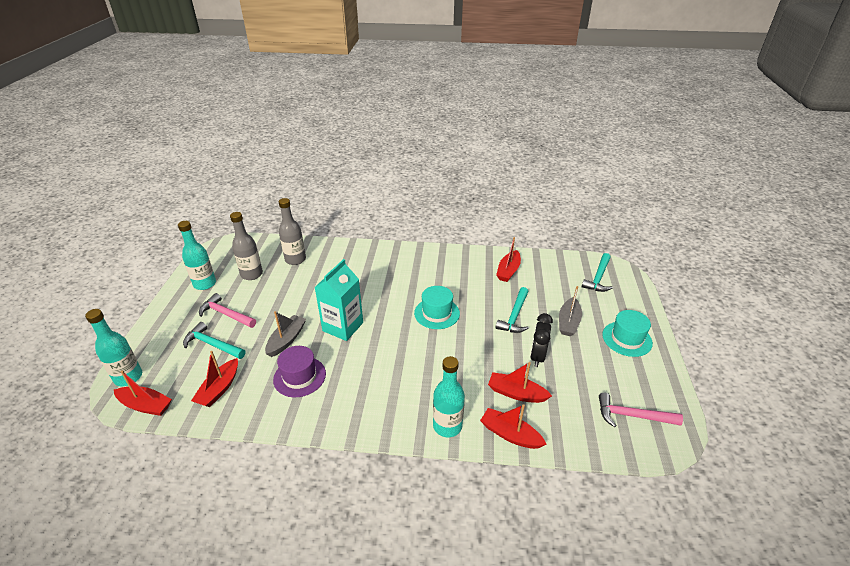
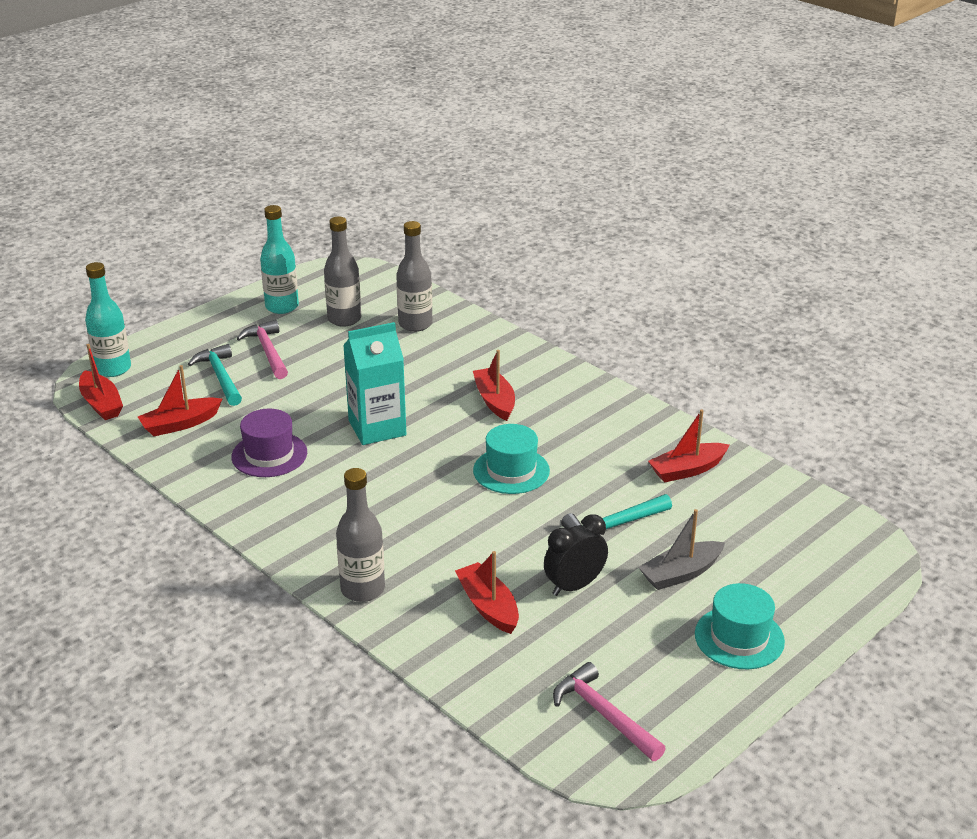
camera: 40 degrees right, 5 degrees down
(286, 340) = (299, 410): grey boat -> none
(447, 426) = (362, 589): turquoise bottle -> grey bottle
(510, 434) = (421, 639): red boat -> red boat (494, 401)
(598, 278) = (821, 546): turquoise hammer -> none

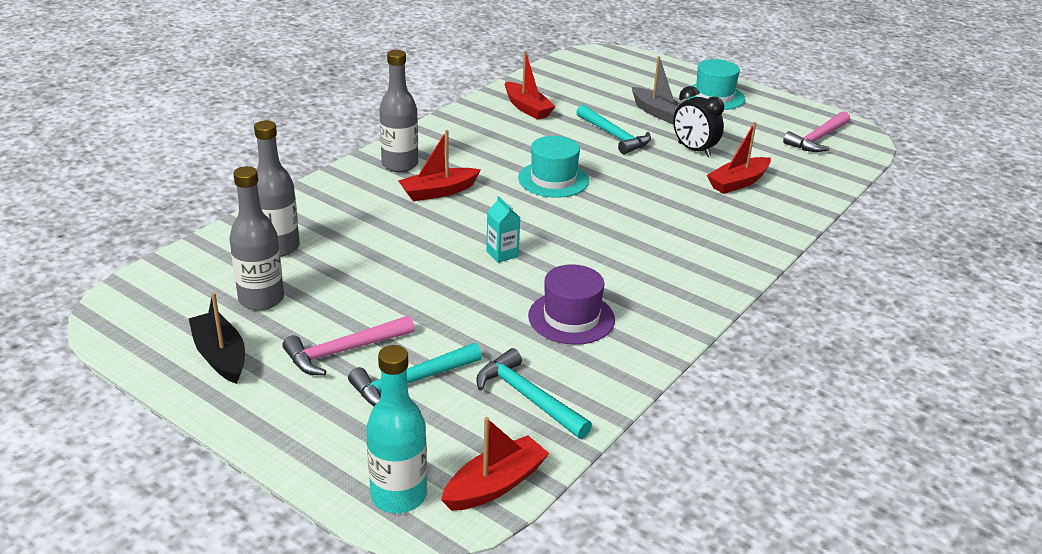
camera: 100 degrees left, 0 degrees up
(180, 424) = (528, 397): red boat -> turquoise hammer
(282, 307) = (220, 356): turquoise bottle -> black boat
(362, 589) = (752, 239): grey bottle -> grey bottle (400, 164)
(377, 428) = (502, 254): turquoise carton -> turquoise carton, size x0.48

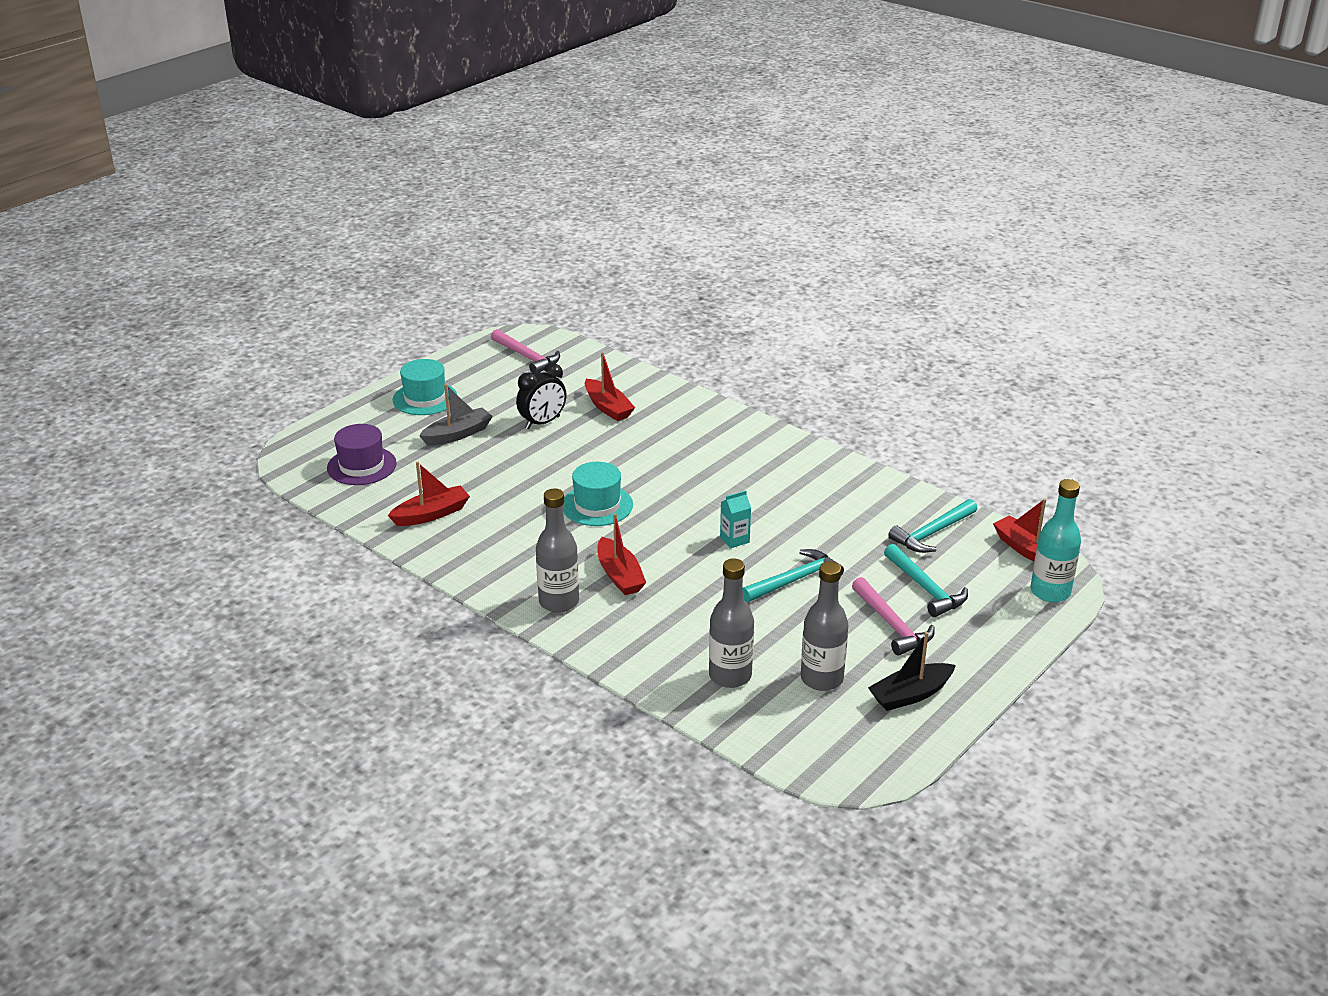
camera: 85 degrees left, 0 degrees up
(571, 318) = (828, 508): purple hat -> purple hat (361, 466)
(614, 136) = (508, 464): turquoise hammer -> turquoise hammer (795, 580)

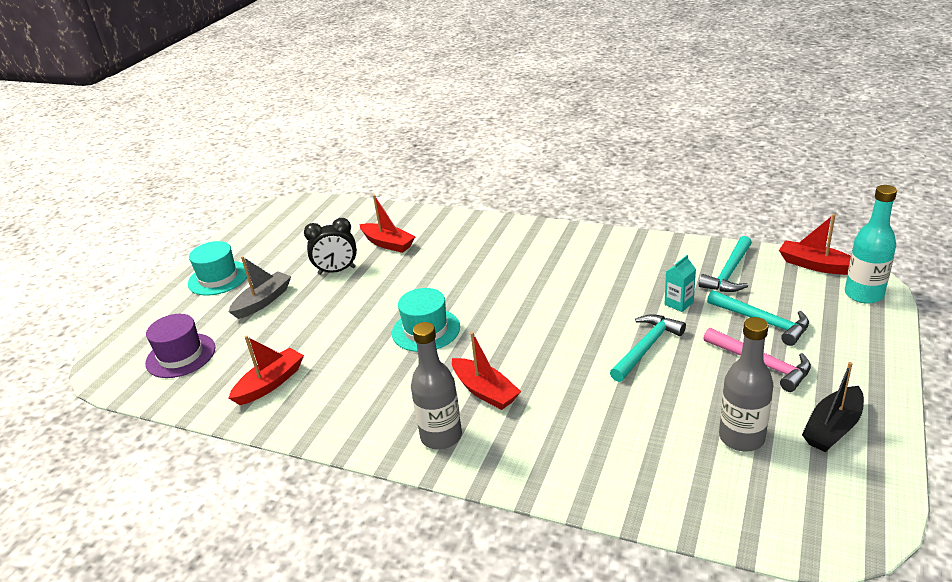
camera: 15 degrees left, 0 degrees up
(527, 357) = (296, 221): pink hammer -> none
(542, 422) = (337, 271): black clock -> black clock turned 45 degrees clockwise
(730, 676) = (655, 463): grey bottle -> none
(734, 539) = (568, 326): turquoise carton -> turquoise carton (679, 303)

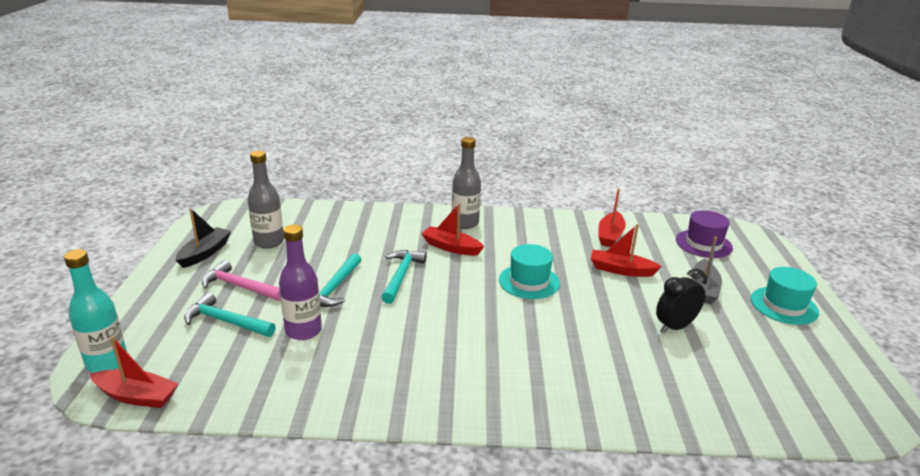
camera: 155 degrees right, 5 degrees down
(388, 243) = (659, 369): red boat -> red boat (621, 270)
(679, 303) = (303, 331): turquoise carton -> purple bottle
(729, 273) = (243, 373): turquoise hammer -> turquoise hammer (401, 276)

